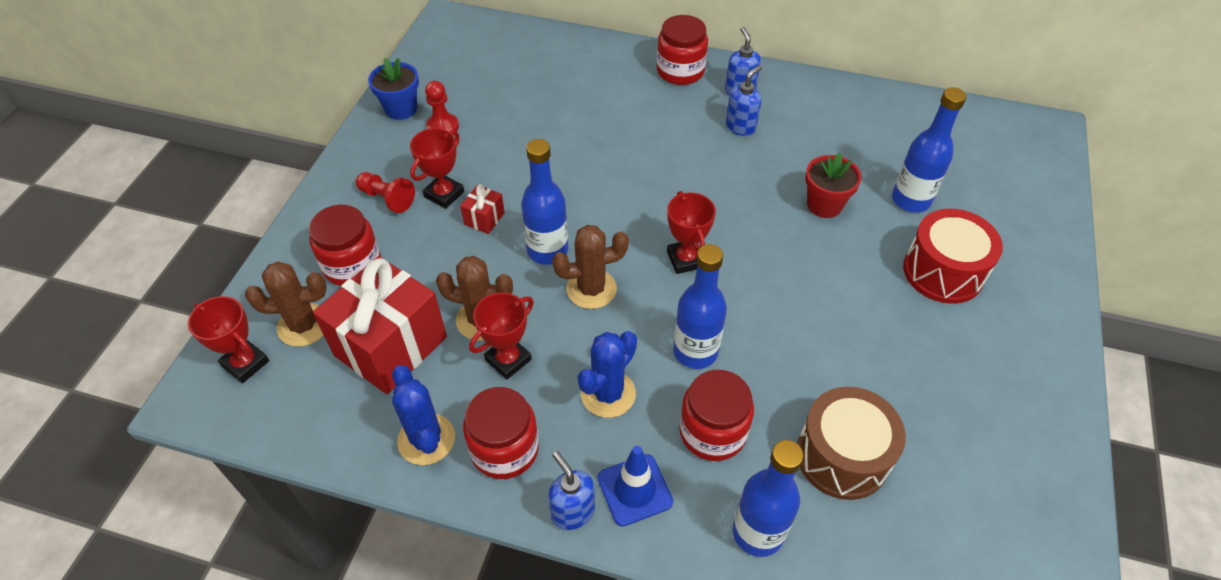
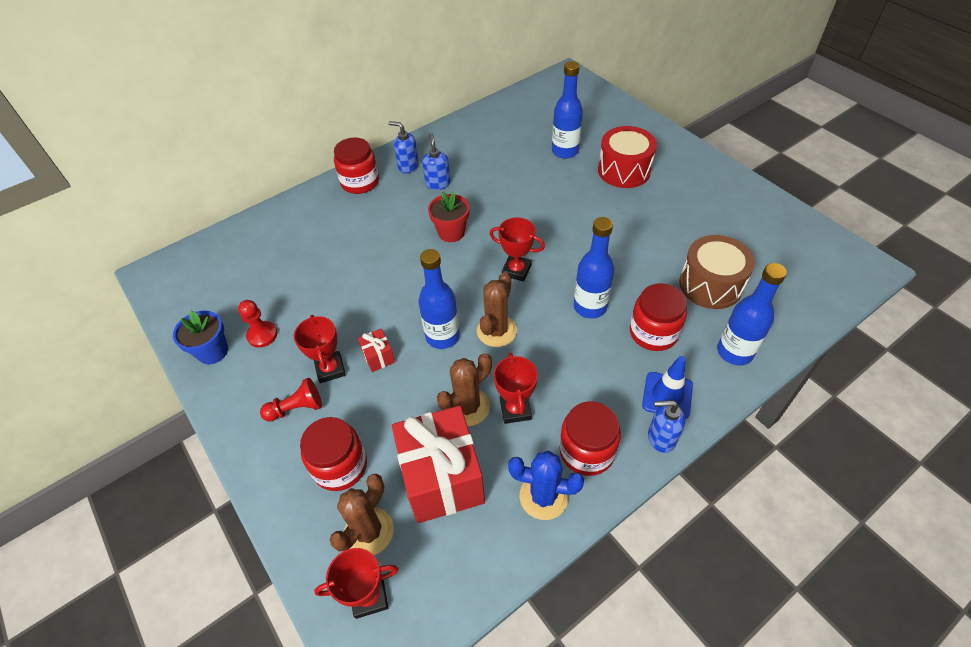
camera: 50 degrees left, 0 degrees up
(608, 394) = (586, 369): blue cactus -> none
(824, 205) = (534, 186): red flower pot -> red flower pot (451, 232)

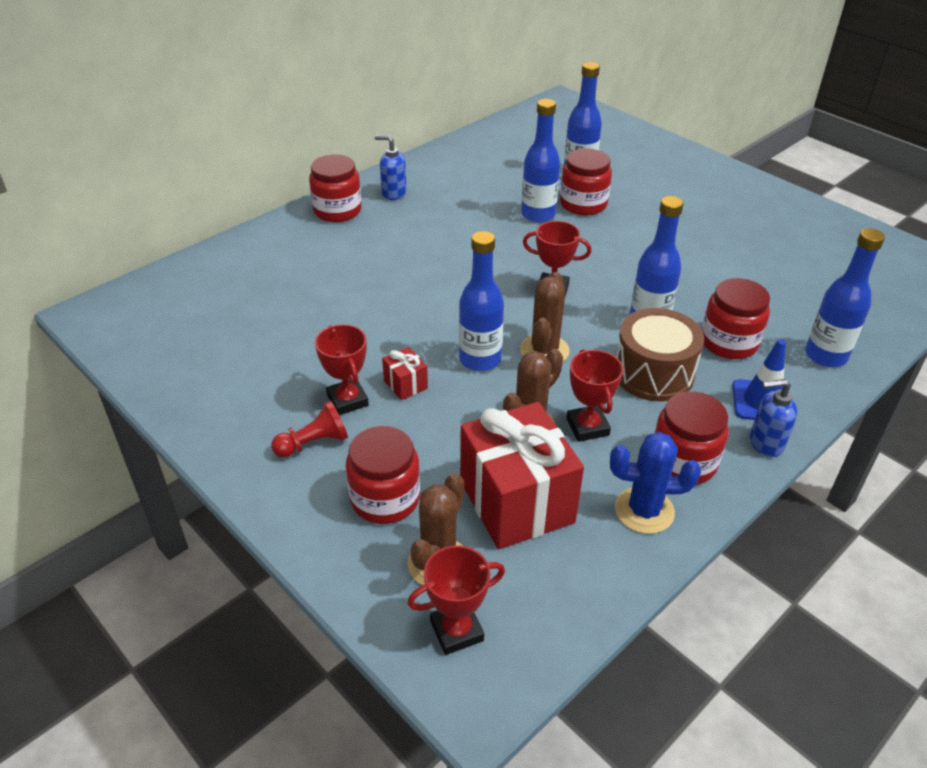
camera: 10 degrees left, 10 degrees down
(212, 351) = (189, 391): blue flower pot -> none
(262, 335) = (250, 370): red pawn -> none
(438, 183) = (435, 209): blue soap dispenser -> none
(451, 232) = (464, 256): red flower pot -> none
(521, 193) = (538, 215): none -> blue bottle
(561, 183) = (583, 204): none -> red jar
(624, 170) = (652, 189): red drum -> none
(710, 285) = (780, 294): brown drum -> brown drum (653, 373)

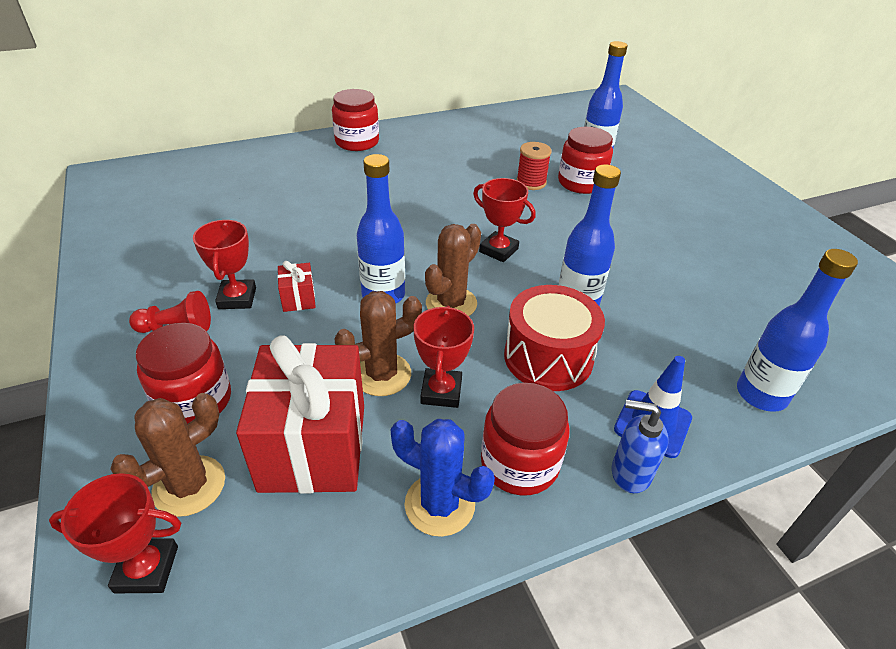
camera: 20 degrees right, 0 degrees up
(393, 193) = (414, 138): blue soap dispenser -> none
(538, 215) = (531, 182): blue bottle -> red spool
(653, 373) = (548, 357): brown drum -> red drum
(729, 342) = (652, 348): red jar -> none

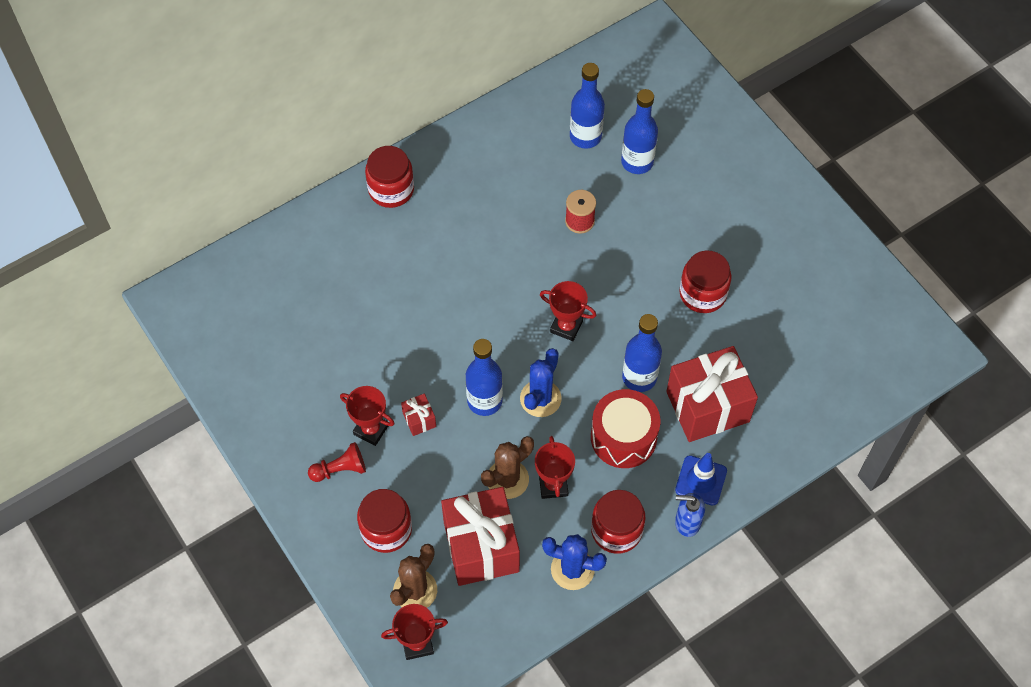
camera: 10 degrees left, 20 degrees up
(237, 298) = (371, 430): red trophy -> red trophy turned 45 degrees counterclockwise
(451, 303) = (540, 398): brown cactus -> blue cactus
(581, 183) = (627, 211): red jar -> red jar (702, 293)
(663, 345) = (707, 406): none -> red gift
(761, 395) = (776, 439): blue bottle -> blue bottle (585, 136)

